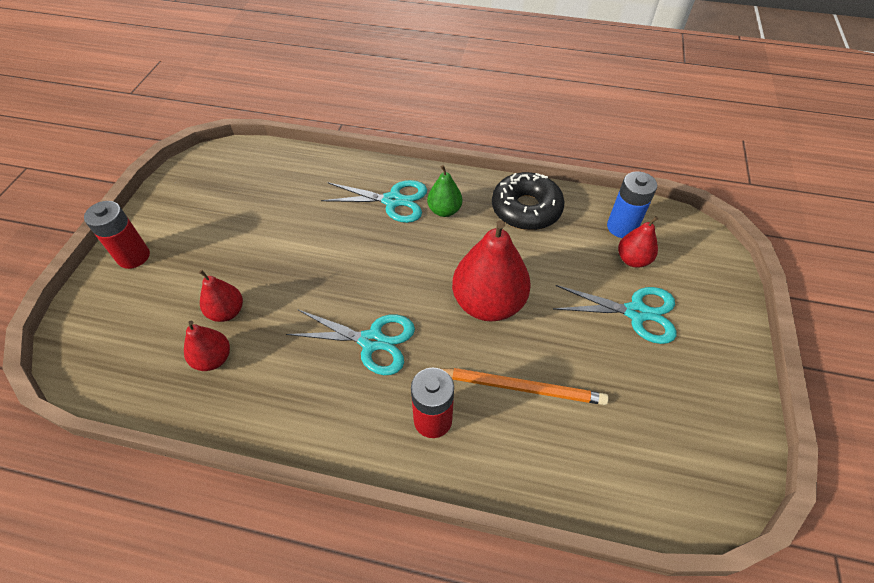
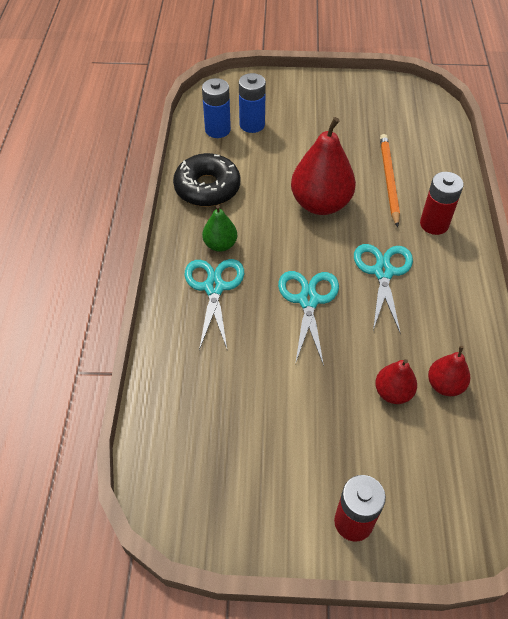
camera: 100 degrees left, 0 degrees up
(632, 260) = (252, 125): red pear -> blue battery
(636, 313) = (303, 124): turquoise scissors -> turquoise scissors (308, 300)

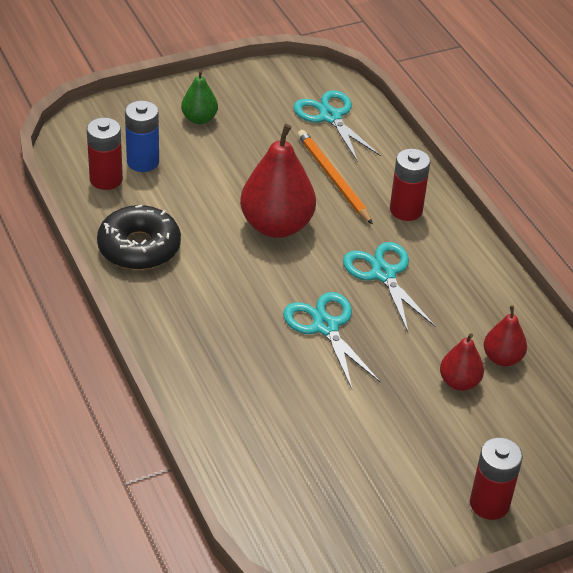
camera: 30 degrees left, 10 degrees down
(214, 287) = (219, 348): turquoise scissors -> turquoise scissors (330, 117)
(217, 130) = (106, 179): blue battery -> red battery
(220, 245) = (195, 303): green pear -> green pear (199, 119)

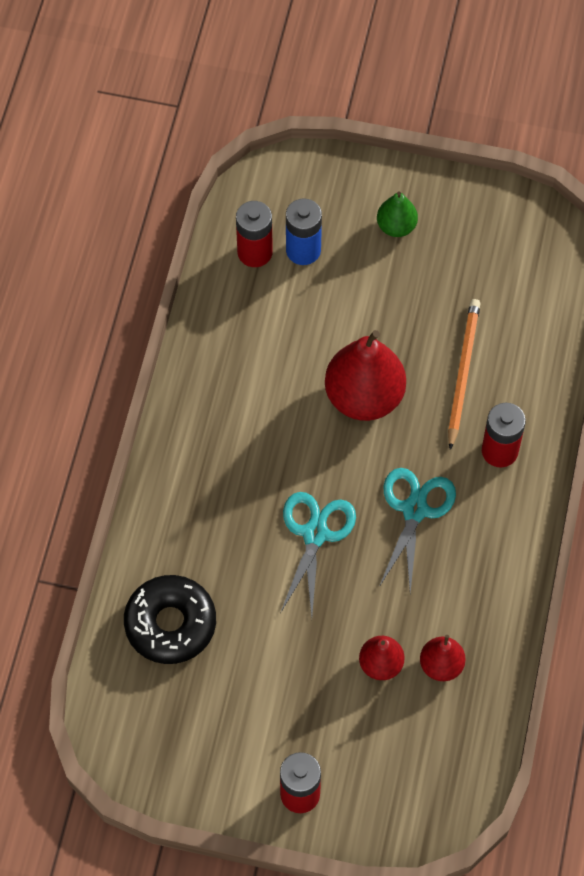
camera: 40 degrees right, 20 degrees up
(139, 247) = (224, 349): black donut -> black donut (170, 624)
(330, 117) = (525, 295): turquoise scissors -> none

